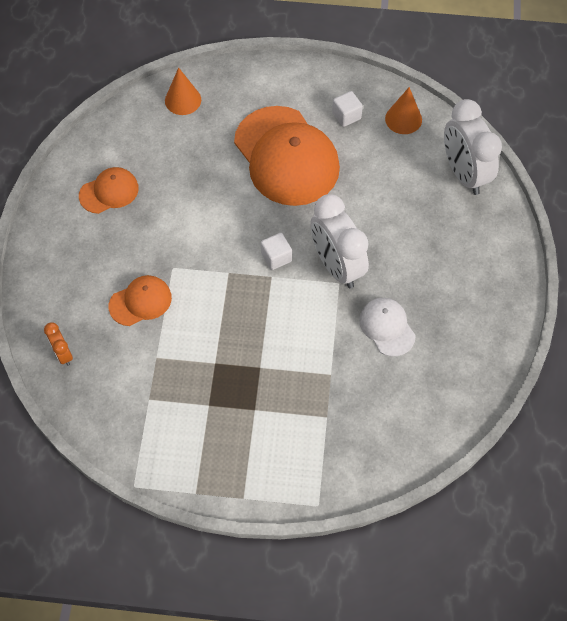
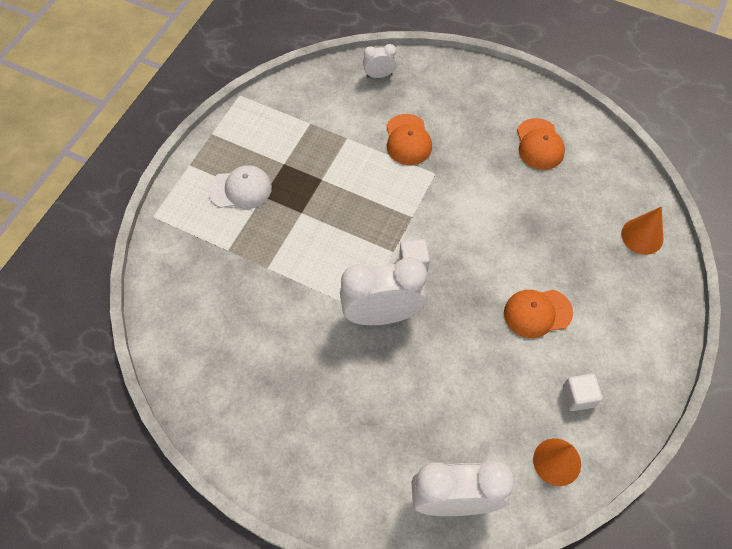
camera: 110 degrees right, 0 degrees up
(63, 354) = (379, 75): orange clock -> white clock
(286, 156) = (537, 313): orange cap -> orange cap, size x0.49
(387, 327) = (293, 336): white cap -> white cap (240, 189)

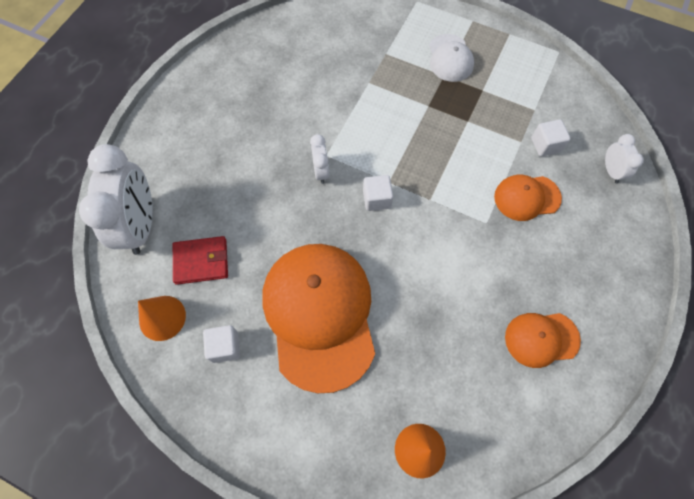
camera: 90 degrees right, 5 degrees up
(351, 119) = (545, 145): none -> white cube
(382, 314) = (321, 171): white clock -> white clock, size x0.47
(492, 428) = (201, 261): none -> red wallet
(537, 313) = (319, 314): orange cap -> orange cap, size x2.05

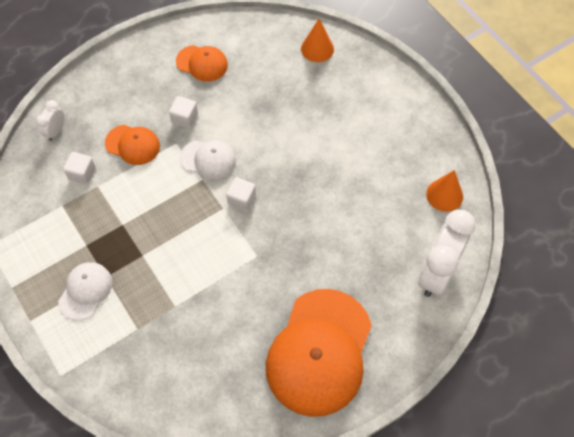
camera: 150 degrees left, 5 degrees down
(201, 261) = (400, 220): red wallet -> none
(225, 347) = (408, 155): white cube -> white cube (184, 118)
(319, 314) = (333, 144): orange cap -> orange cap (319, 352)
(321, 171) = (270, 244): white clock -> none
(440, 223) = (208, 159): none -> white cap

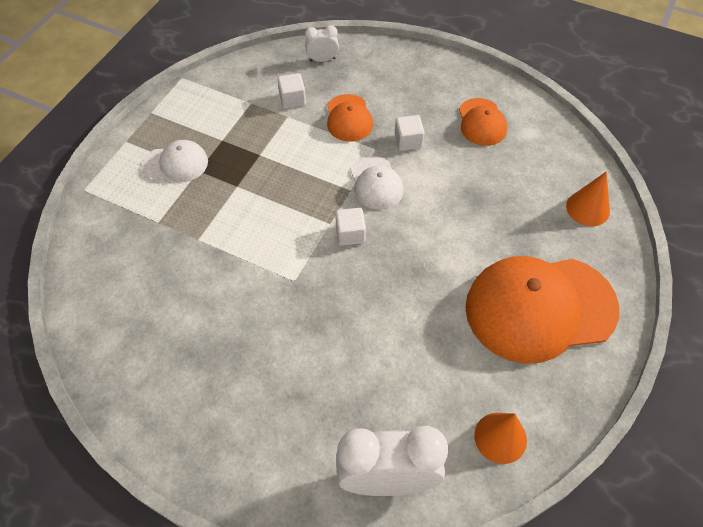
camera: 60 degrees right, 5 degrees down
(319, 352) = (215, 396): orange cap -> orange cap (540, 308)

